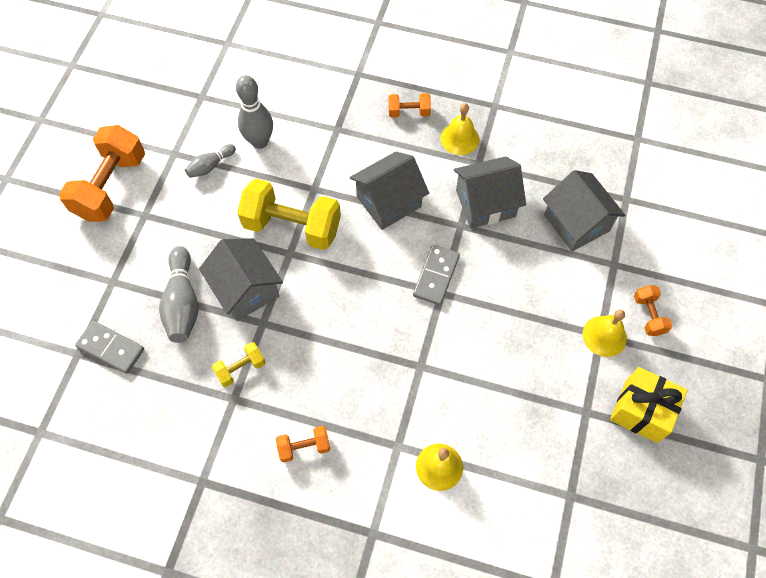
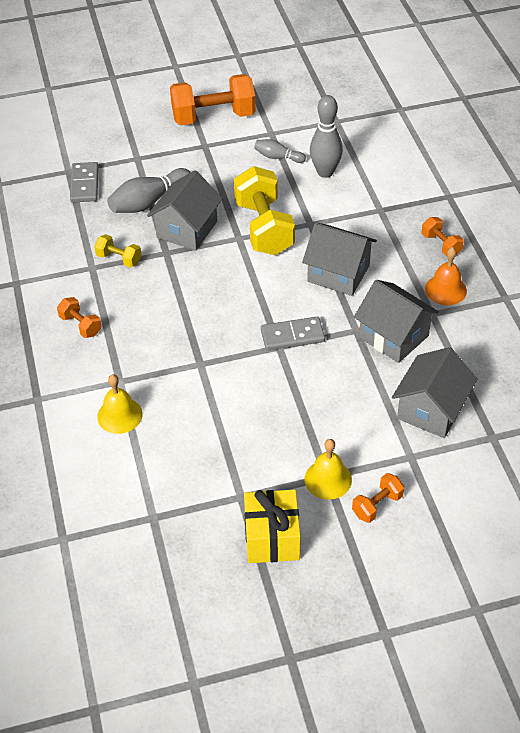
camera: 60 degrees right, 15 degrees down
(459, 138) = (445, 289): yellow bell -> orange bell

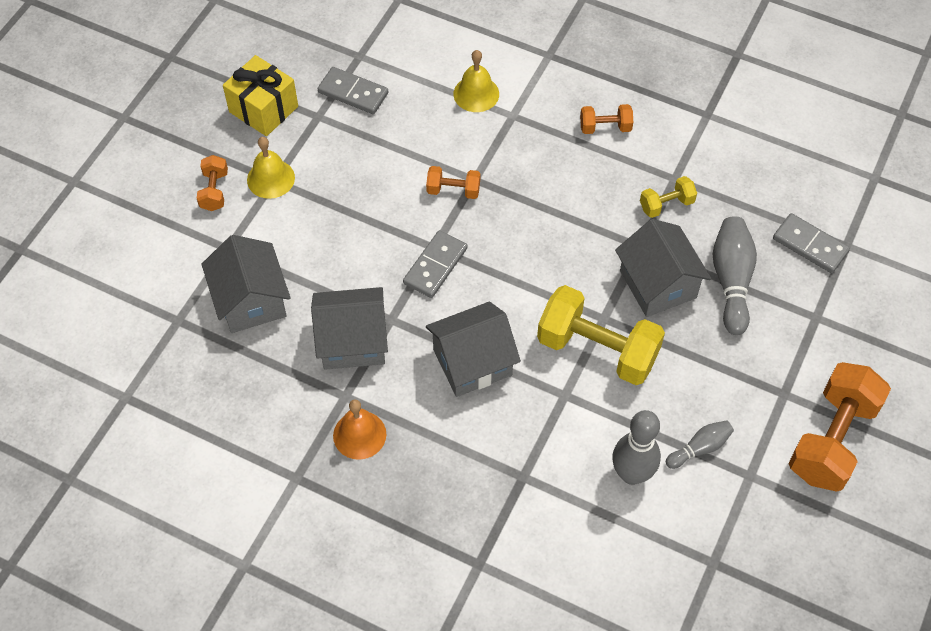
camera: 130 degrees right, 10 degrees up
(195, 491) = (353, 92): none -> grey domino
(441, 245) = (418, 486): orange dumbbell -> orange dumbbell (453, 190)

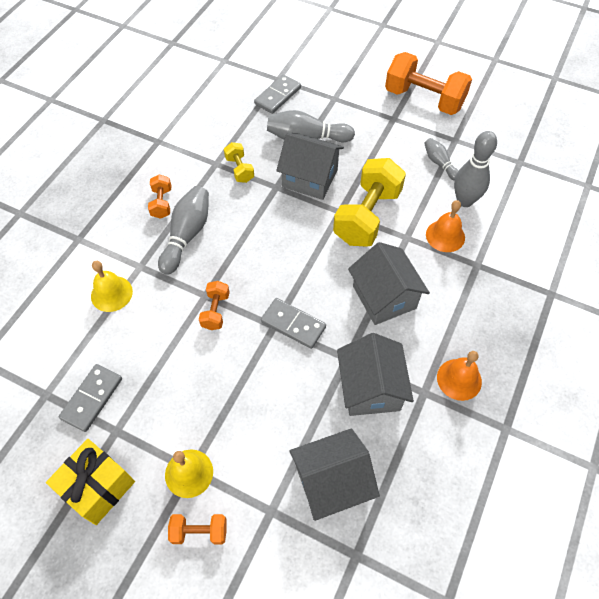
camera: 90 degrees left, 0 degrees up
(558, 156) = (187, 235): none -> grey bowling pin
(569, 442) = (445, 236): none -> orange bell
(658, 284) = (310, 178): grey house -> grey house turned 45 degrees clockwise

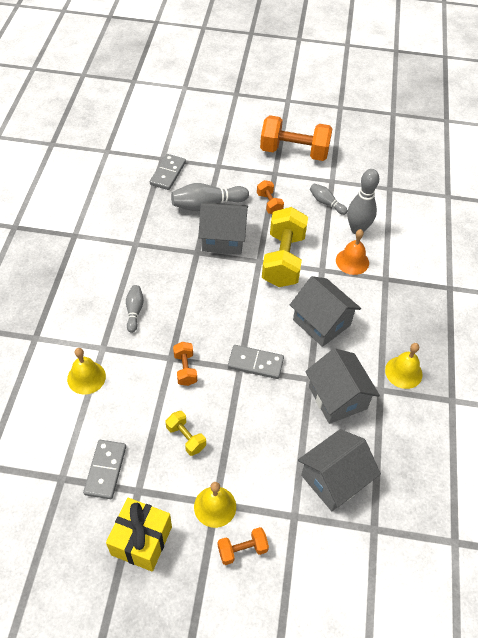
camera: 20 degrees left, 5 degrees down
(162, 203) = (100, 289): orange dumbbell -> orange dumbbell (269, 203)
(187, 235) = (134, 311): grey bowling pin -> grey bowling pin, size x0.58
(239, 169) = (159, 244): yellow dumbbell -> yellow dumbbell (186, 438)
(459, 379) = (403, 372): orange bell -> yellow bell

